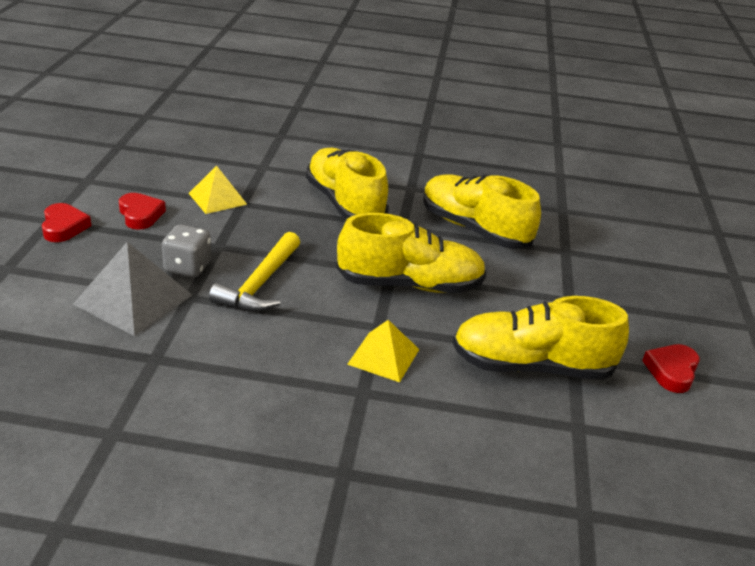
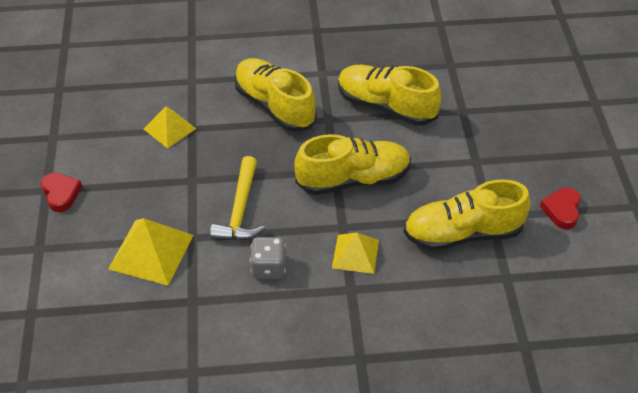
camera: 10 degrees left, 15 degrees up
(133, 299) = (151, 252): grey pyramid -> yellow pyramid
(140, 215) = (116, 164): red heart -> none
(187, 267) = (178, 209): grey dice -> grey dice (268, 268)

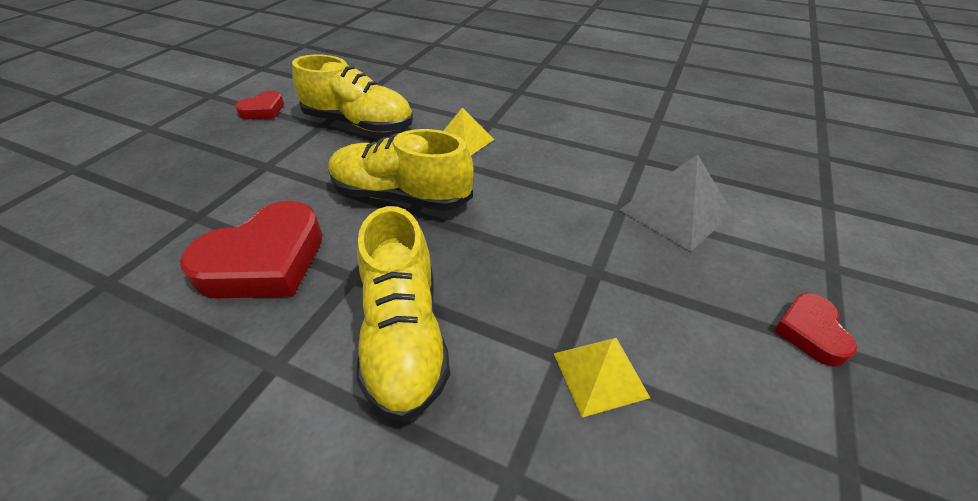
camera: 150 degrees left, 5 degrees down
(151, 252) = (675, 211): yellow pyramid -> grey pyramid
(240, 210) = (551, 213): yellow hammer -> none
(268, 268) = (552, 157): grey dice -> none
(386, 106) = (265, 261): yellow shoe -> red heart

